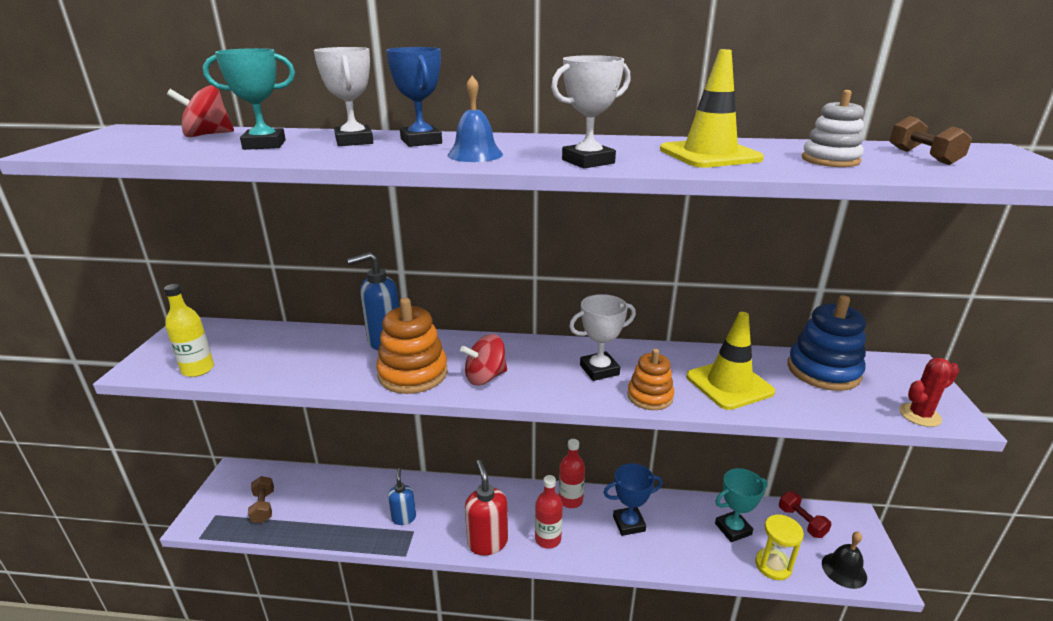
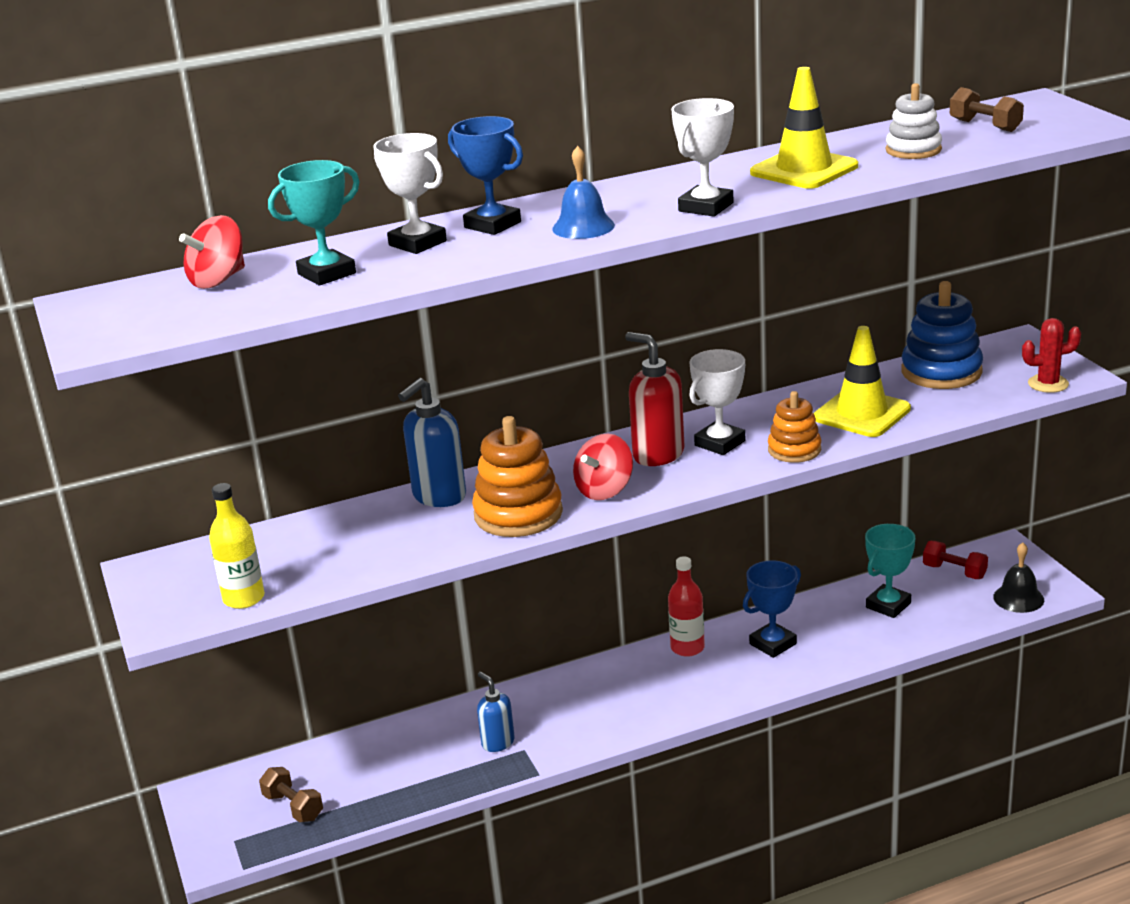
camera: 25 degrees left, 0 degrees up
(487, 542) = (625, 723): red soap dispenser -> red soap dispenser (658, 455)
(548, 539) = (693, 693): red bottle -> none
(773, 565) = (948, 621): yellow hourglass -> none
(919, 415) = (1048, 384): red cactus -> red cactus turned 45 degrees clockwise

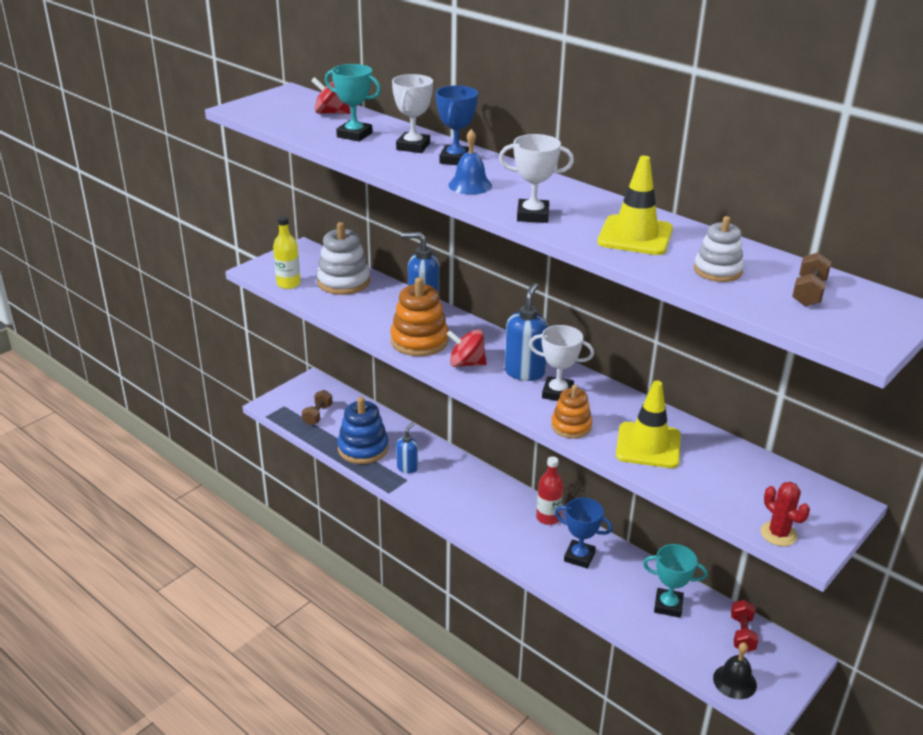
camera: 60 degrees right, 5 degrees up
(292, 547) = (343, 282): none -> white stacking toy
(658, 455) = (524, 372): red soap dispenser -> blue soap dispenser
(941, 372) = (750, 472): blue stacking toy -> blue stacking toy (363, 448)

